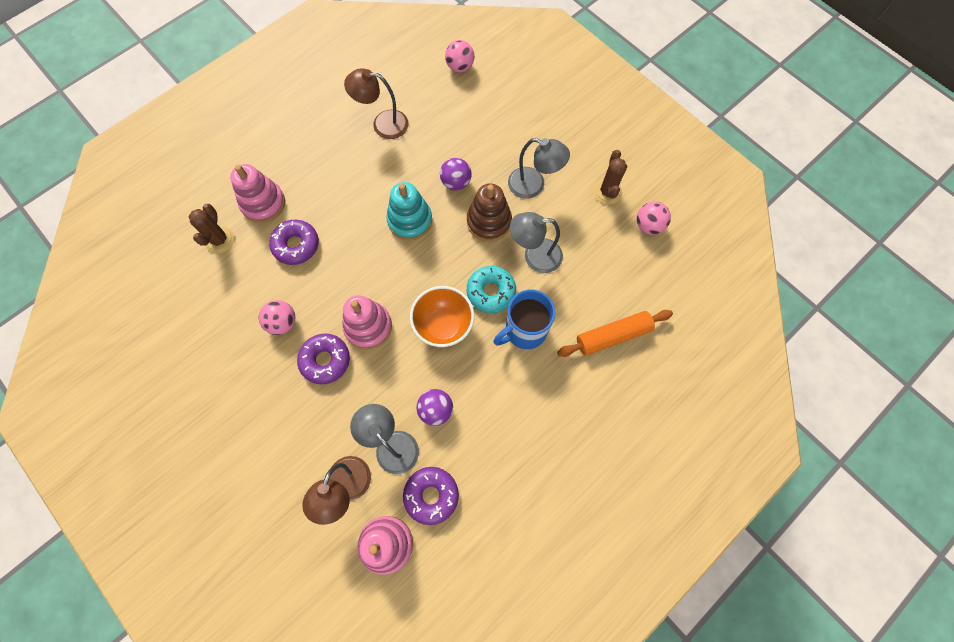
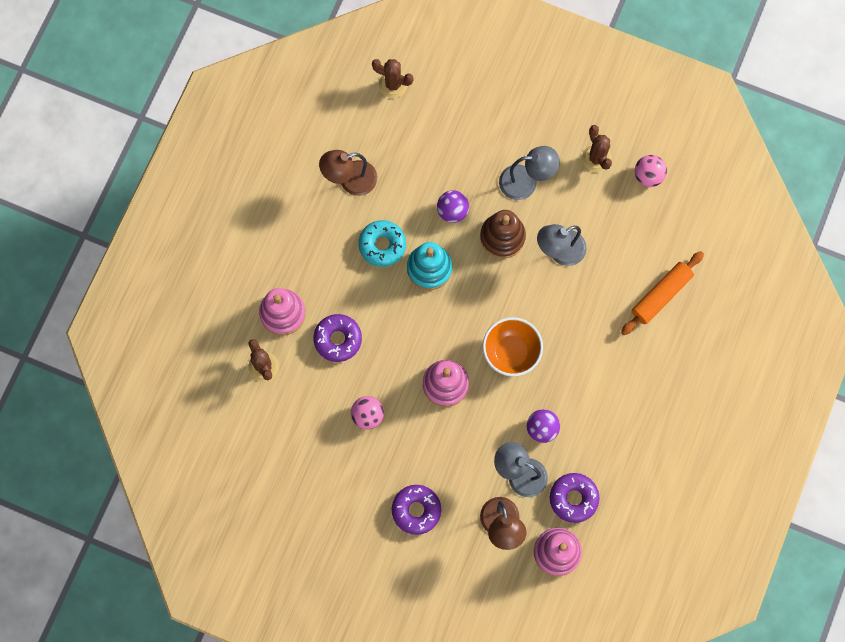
camera: 25 degrees left, 5 degrees up
(325, 360) = (424, 430): purple donut -> purple donut (416, 510)
(460, 67) = (393, 84): pink ball -> brown cactus
(491, 292) = (537, 303): turquoise donut -> turquoise donut (382, 245)
(524, 331) = (583, 325): blue mug -> none

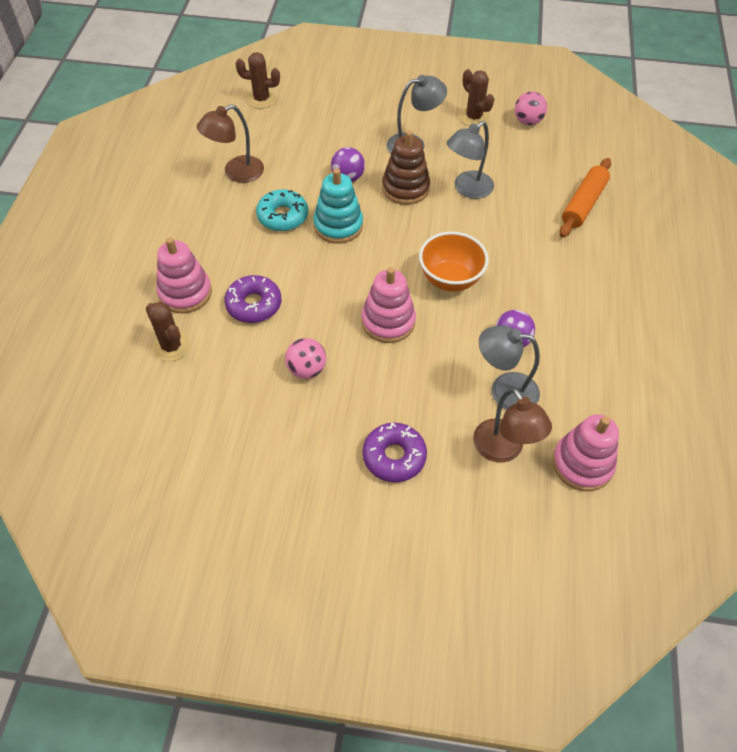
camera: 15 degrees left, 20 degrees down
(573, 498) = (576, 402): purple donut -> none

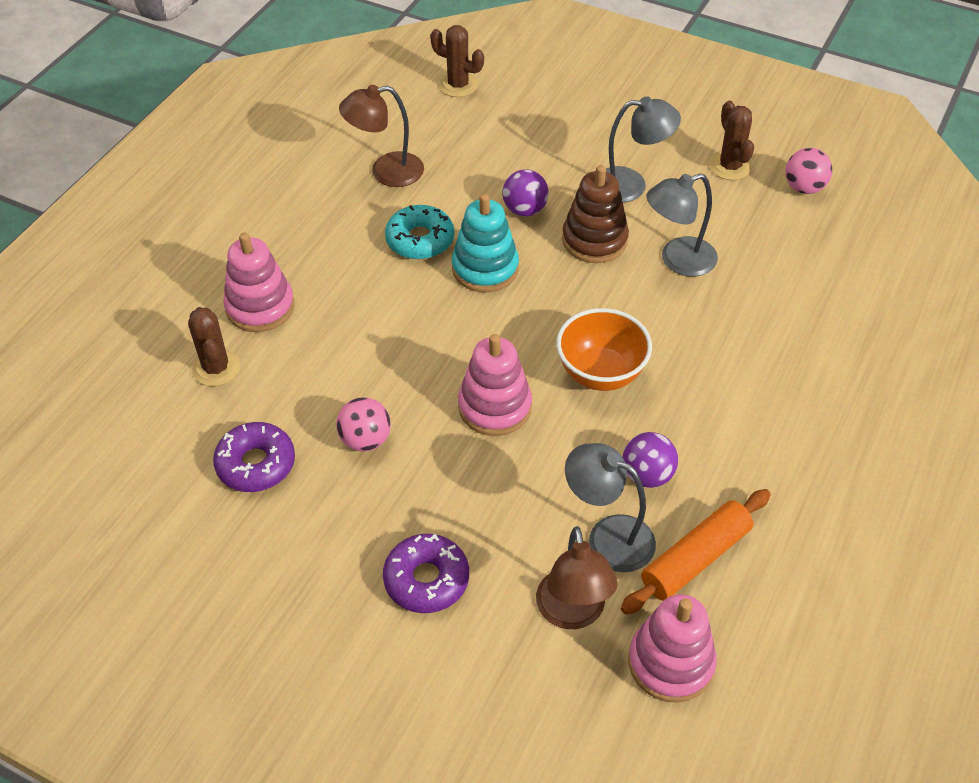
camera: 20 degrees right, 5 degrees down
(254, 304) = (336, 342): purple donut -> purple donut (256, 464)
(583, 204) = (832, 318): orange rolling pin -> orange rolling pin (695, 559)

